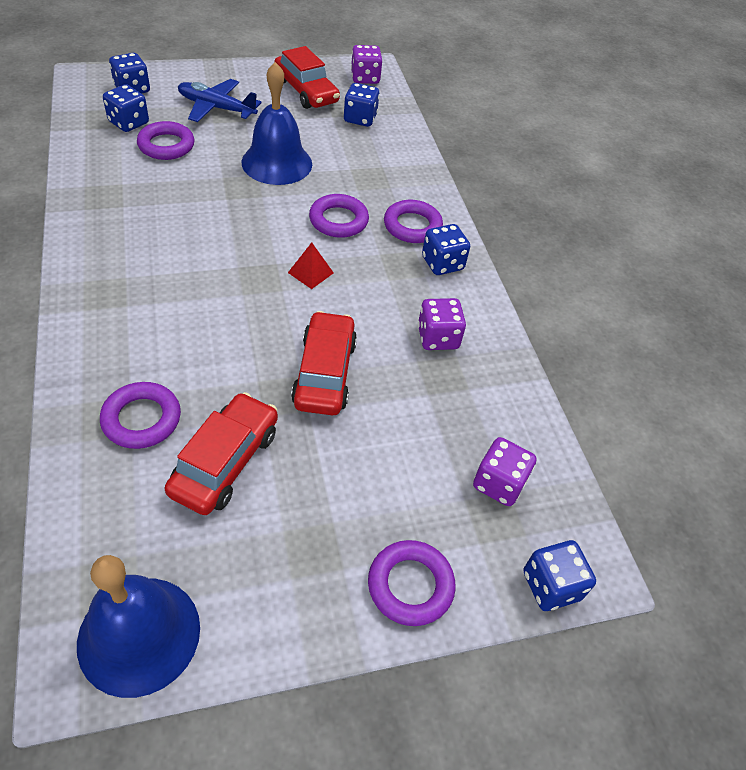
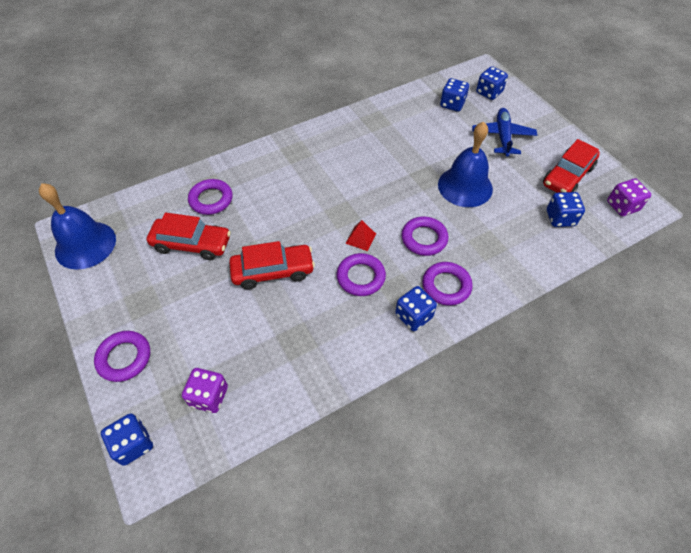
camera: 80 degrees right, 5 degrees up
(166, 145) = (442, 128): purple ring -> purple ring (361, 277)
(438, 338) = (331, 330): purple dice -> none

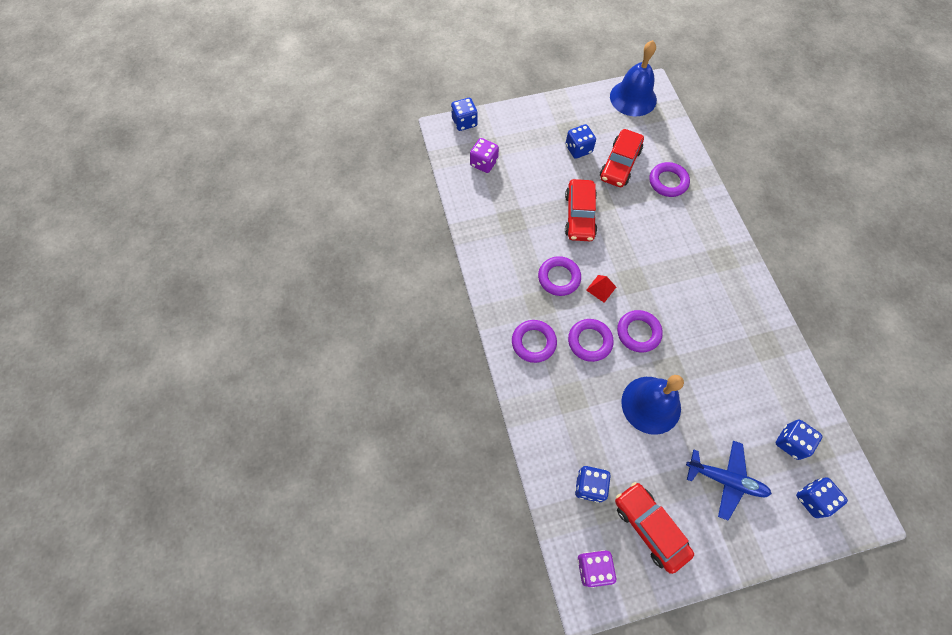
camera: 105 degrees right, 10 degrees up
(124, 358) = (526, 119): purple ring -> purple ring (638, 332)
(413, 316) = (511, 307): blue dice -> blue dice (578, 149)

